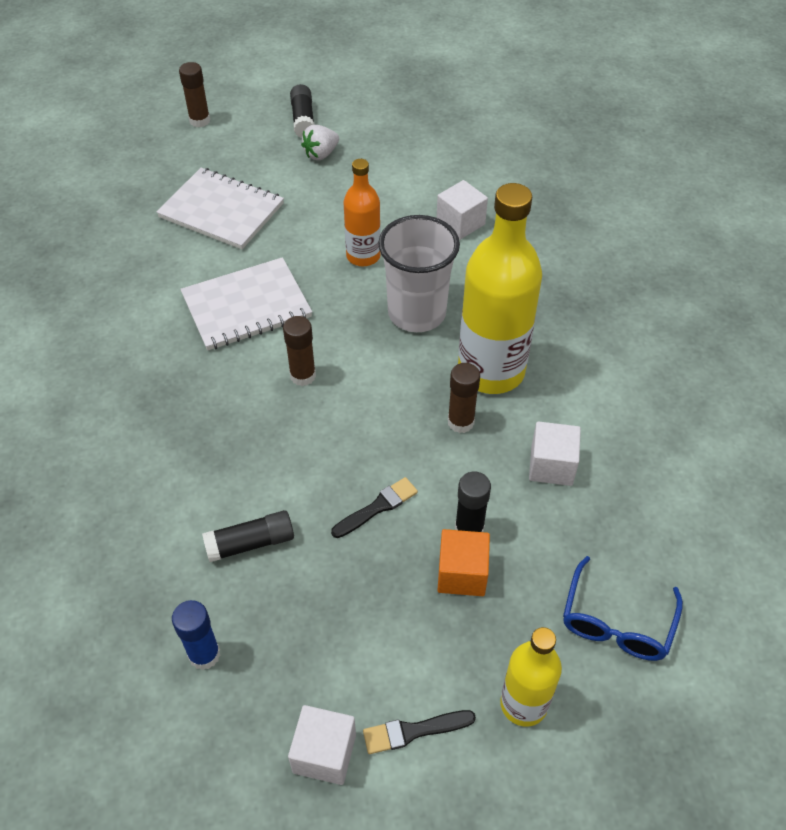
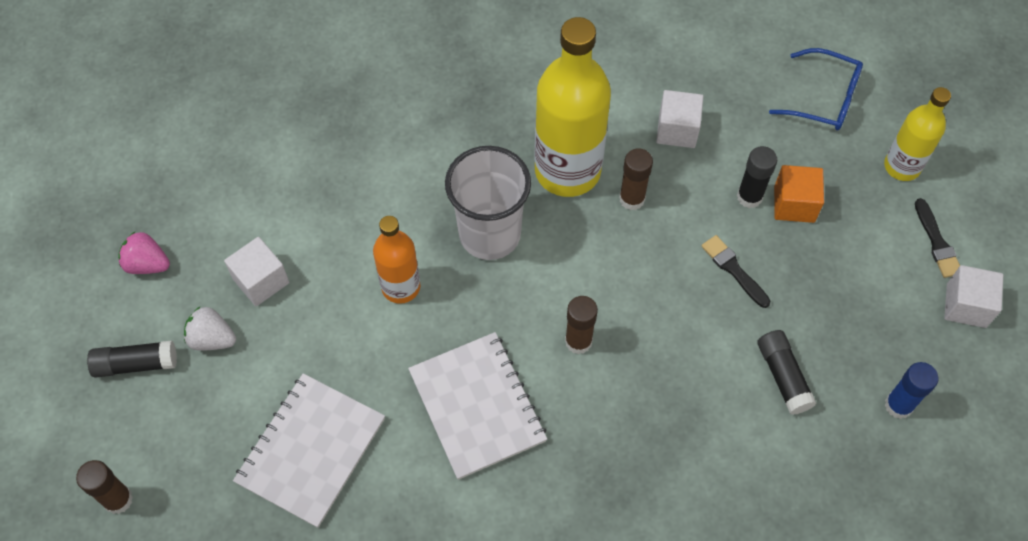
camera: 90 degrees left, 10 degrees up
(321, 154) = (212, 339): white strawberry -> white strawberry turned 150 degrees clockwise
(386, 117) = (147, 264): none -> pink strawberry
(460, 223) = (352, 189): white cube -> white cube (261, 281)

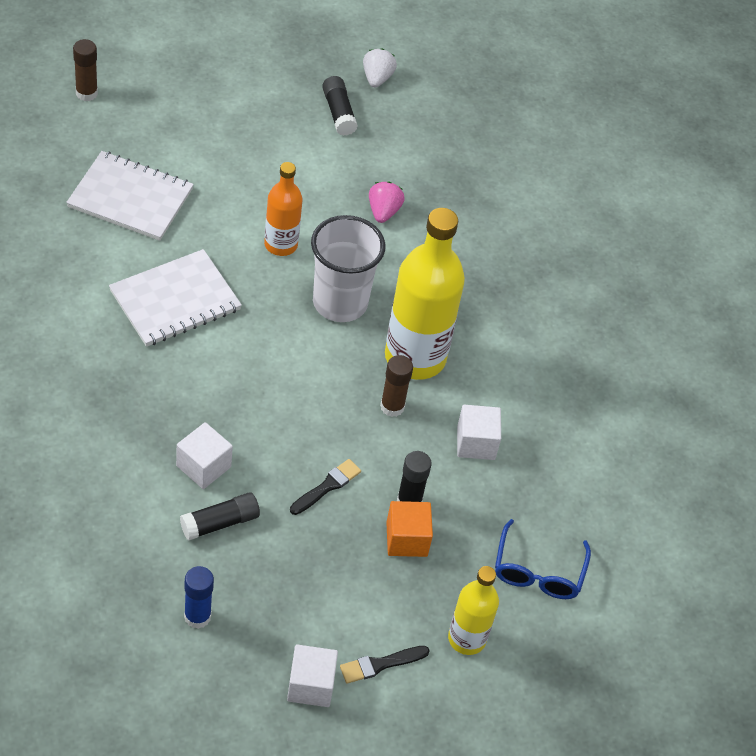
camera: 75 degrees right, 10 degrees down
(135, 364) = (196, 90): black glue stick -> black glue stick (338, 113)
(147, 264) = (283, 87): pink strawberry -> pink strawberry (383, 212)
(212, 339) = (221, 131): white strawberry -> white strawberry (377, 78)
(261, 281) = (276, 156): white cube -> white cube (203, 466)
(578, 341) = (241, 368): brown glue stick -> none

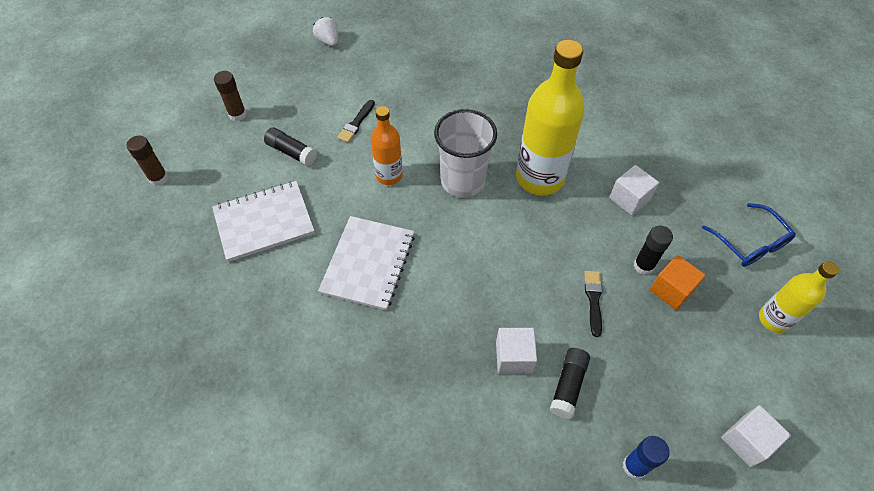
camera: 35 degrees left, 5 degrees up
(338, 113) = (330, 75): black glue stick -> black glue stick (291, 152)
(380, 664) = (759, 384): black brush -> black brush (356, 123)
(383, 212) = (421, 110): pink strawberry -> none
(392, 407) = (564, 217): brown glue stick -> brown glue stick (237, 115)

